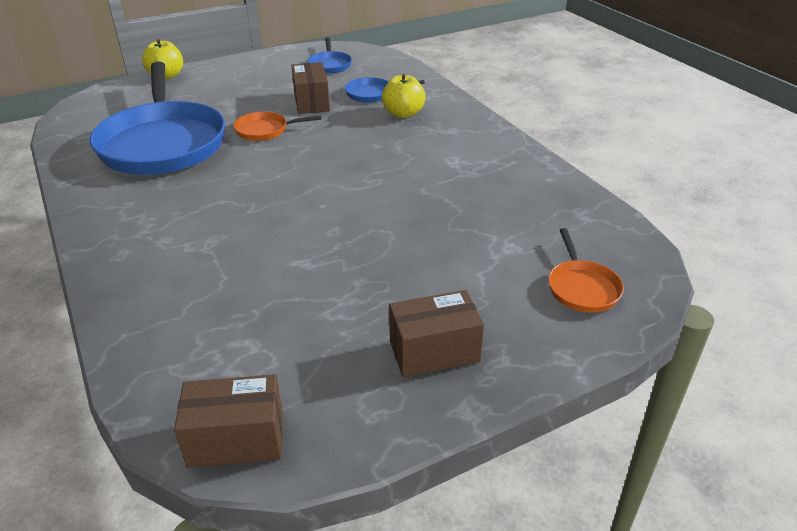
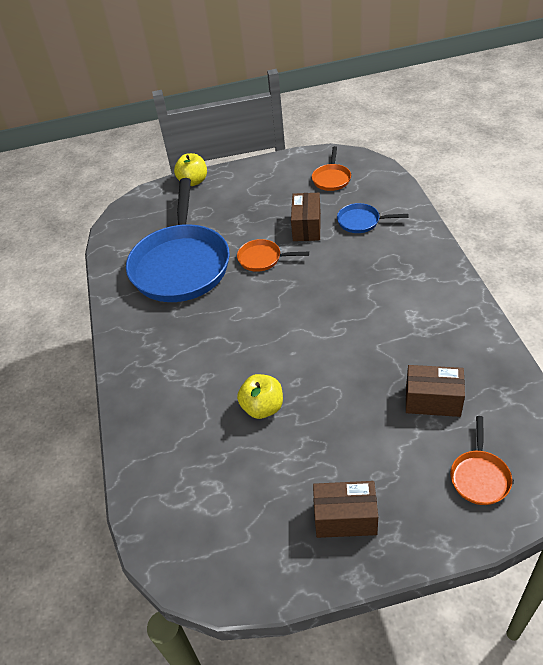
camera: 20 degrees right, 10 degrees up
(236, 439) = (194, 567): brown box -> brown box (432, 401)
(330, 65) = (331, 178): blue pan -> orange pan
(403, 113) = (382, 250): yellow apple -> yellow apple (262, 407)

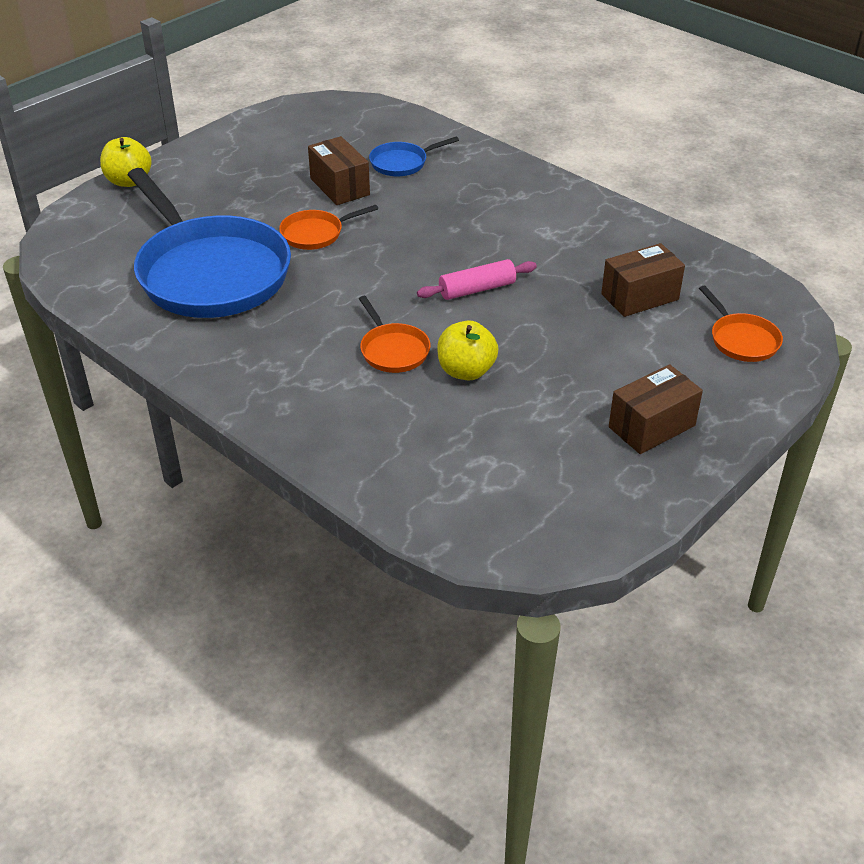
camera: 40 degrees left, 5 degrees down
(324, 344) = (477, 289): none -> pink rolling pin
(331, 178) = (321, 130): orange pan -> orange pan (393, 350)

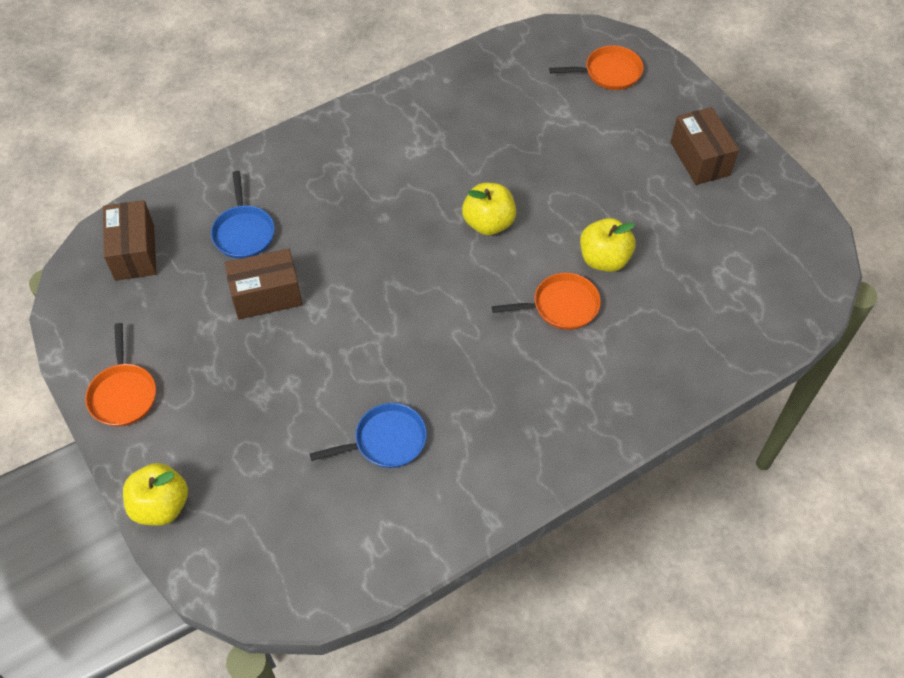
camera: 75 degrees left, 15 degrees up
(209, 272) = (385, 441): blue pan -> blue pan, size x0.42
(316, 233) = (349, 333): orange pan -> orange pan (123, 394)
(477, 289) = (488, 223): pink rolling pin -> yellow apple
(640, 297) = (534, 115): brown box -> brown box (134, 252)

